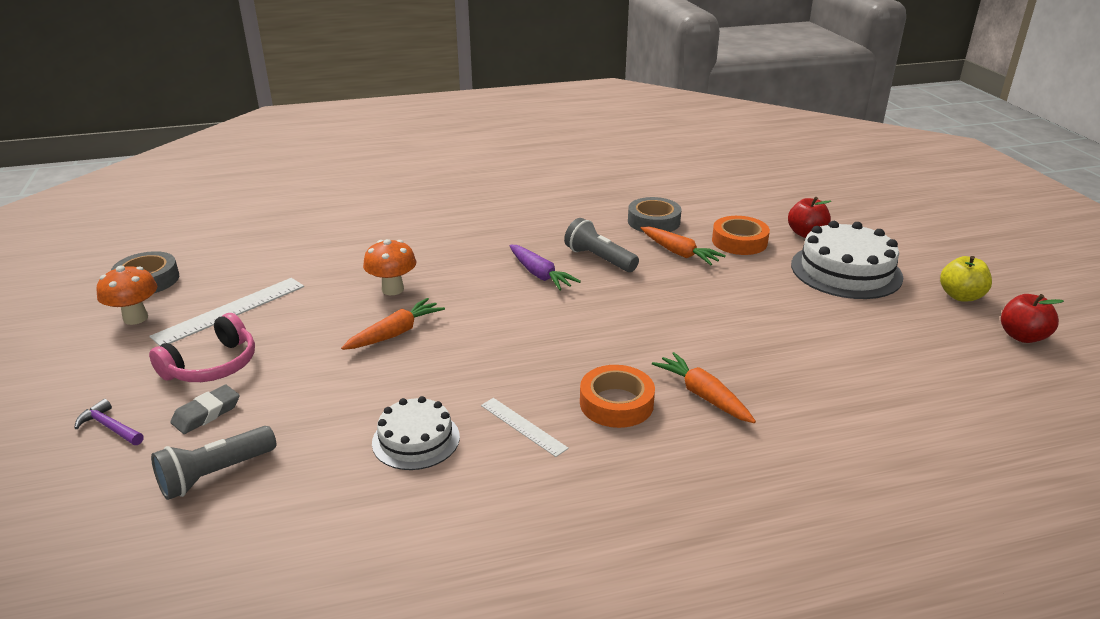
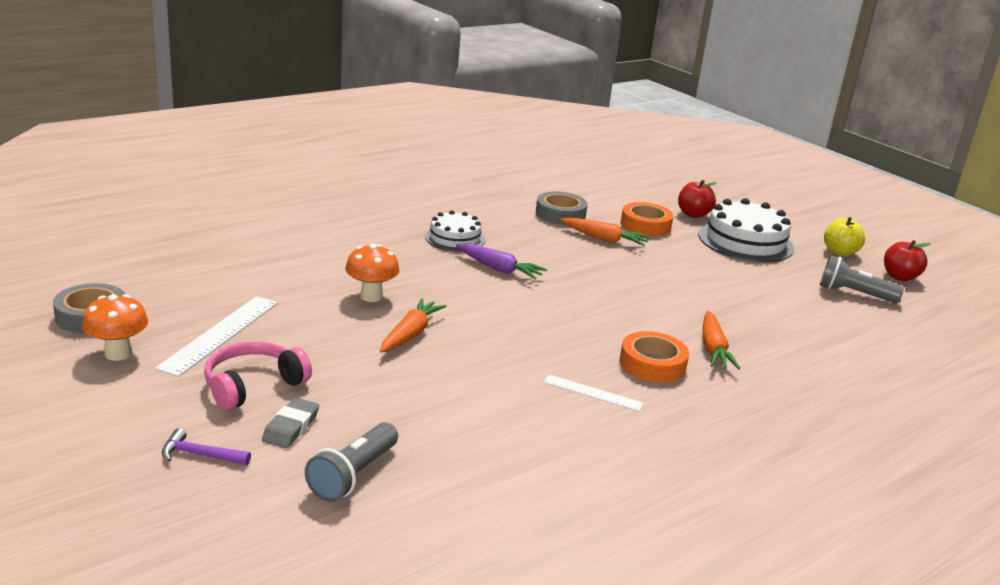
camera: 25 degrees left, 5 degrees down
(212, 365) = (253, 386): pink headphones -> pink headphones turned 150 degrees counterclockwise
(416, 439) = (511, 417): white cake -> white cake (455, 238)
(599, 259) = (540, 251): grey flashlight -> grey flashlight (854, 294)
(703, 395) = (713, 349): orange carrot -> orange carrot turned 120 degrees counterclockwise

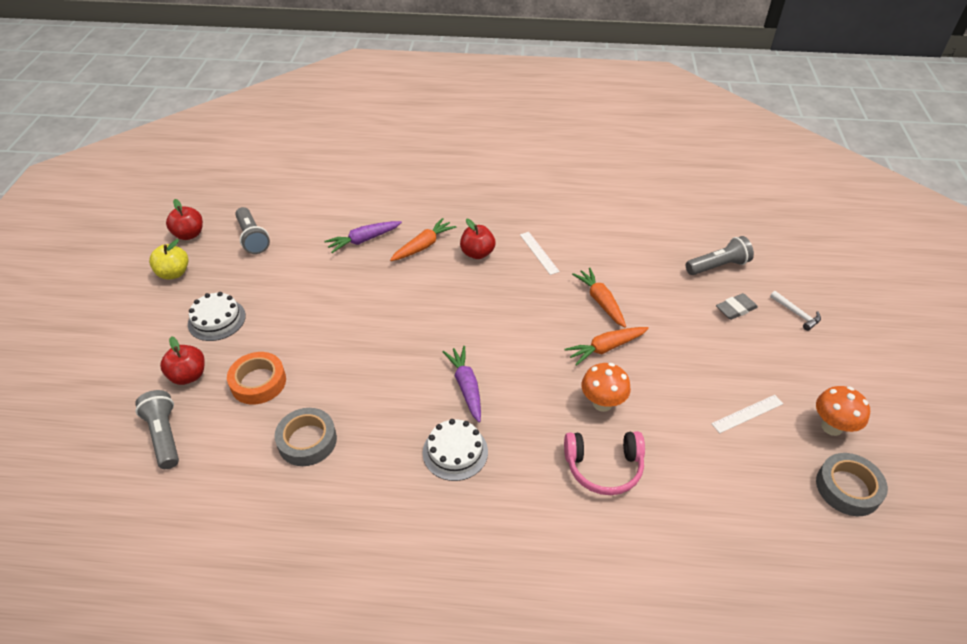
camera: 135 degrees left, 20 degrees up
(200, 455) = (796, 314): purple hammer -> white hammer
(220, 334) = (747, 414): white ruler -> white ruler, size x0.59
(253, 386) = (744, 351): pink headphones -> pink headphones (604, 467)
(604, 239) = (325, 381): orange carrot -> orange carrot (600, 301)
(645, 192) = (164, 436): none -> grey flashlight
(652, 364) = (477, 253): orange tape -> red apple
(745, 241) = (217, 320): white cake -> white cake, size x0.60
(772, 330) = (363, 240): none -> purple carrot

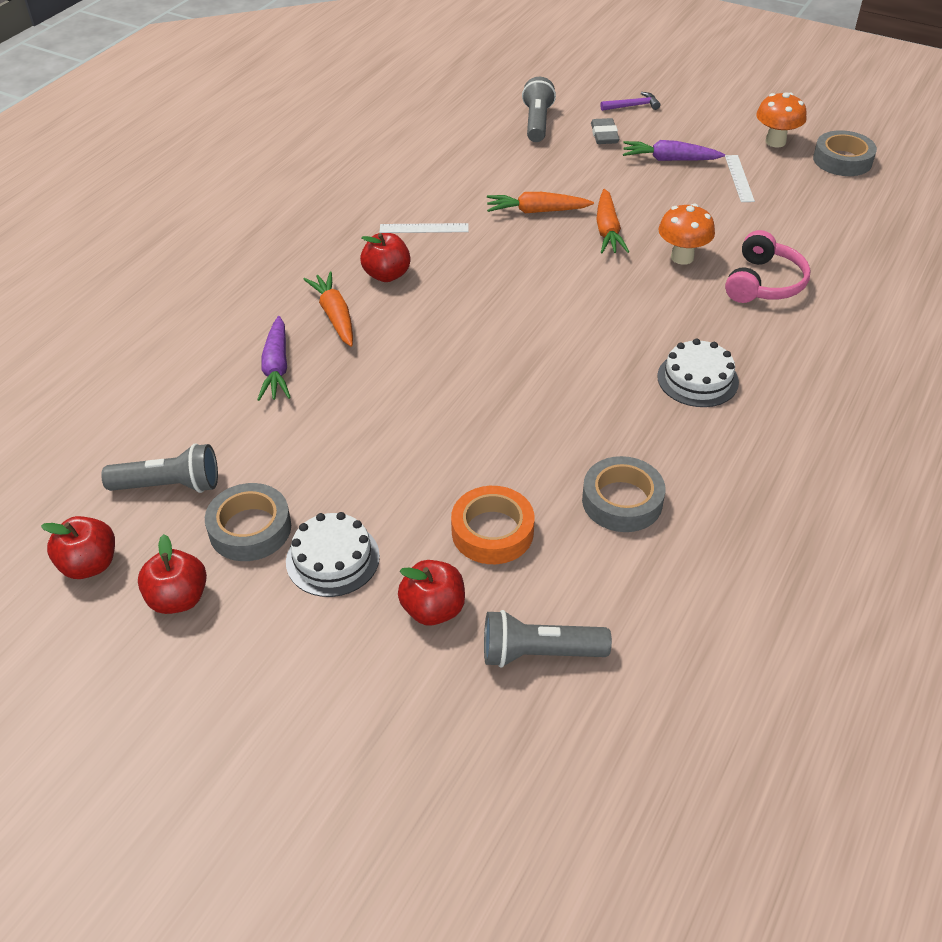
camera: 65 degrees left, 0 degrees up
(174, 273) = (178, 599): yellow apple -> red apple
(230, 279) = (250, 529): none -> grey tape
(466, 386) = (606, 345): purple carrot -> purple carrot (669, 159)
(796, 314) = (632, 106): white hammer -> purple hammer

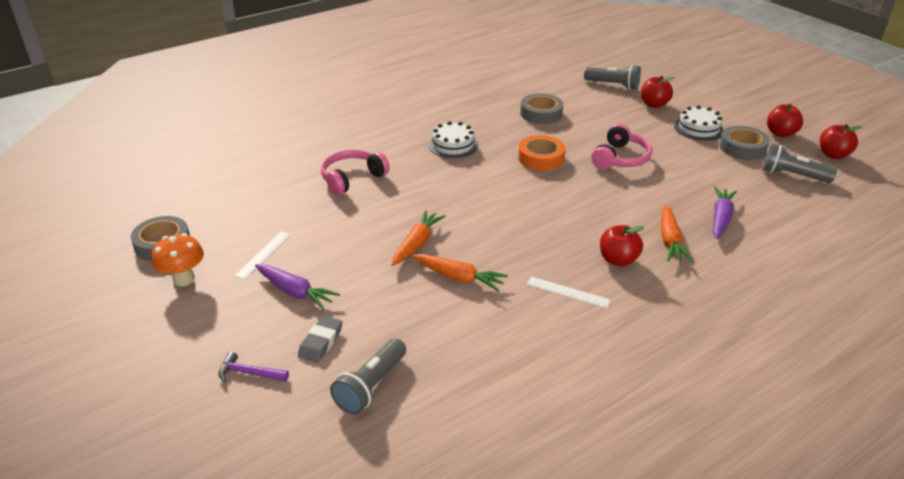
camera: 155 degrees left, 10 degrees down
(442, 434) = (620, 158): none -> pink headphones
(492, 531) = (613, 119): orange tape -> orange tape (541, 158)
(682, 257) = (385, 208): orange mushroom -> none

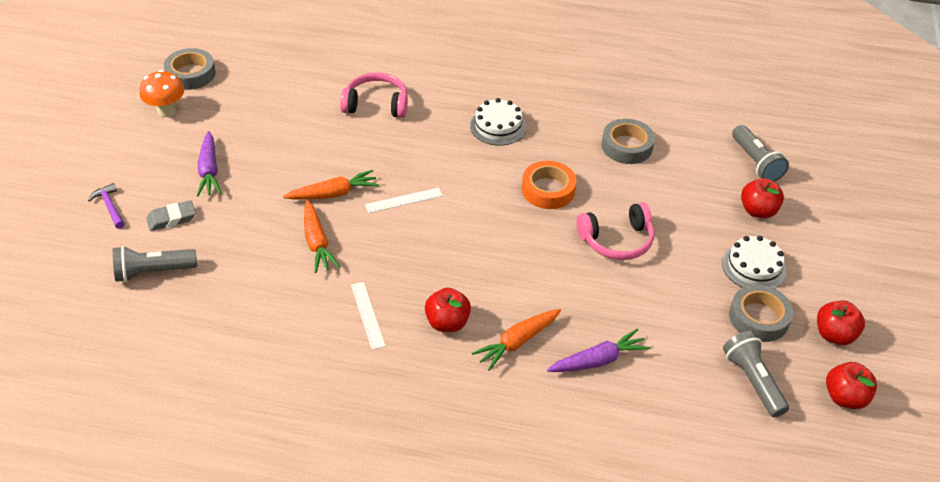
camera: 45 degrees right, 10 degrees up
(263, 255) = (232, 127): white ruler -> white ruler (404, 200)

